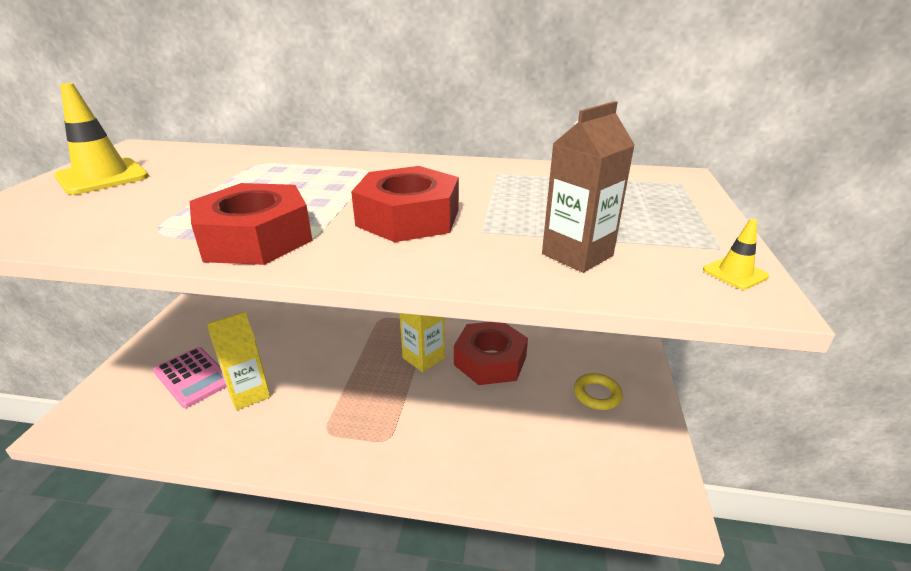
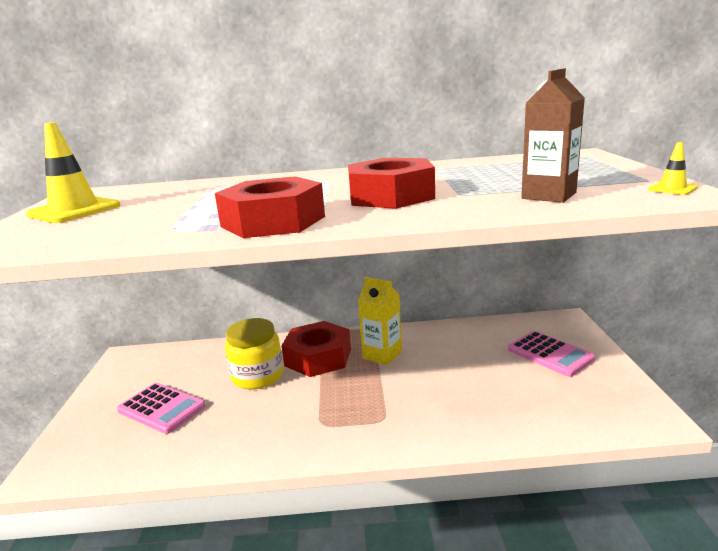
camera: 10 degrees left, 10 degrees down
(249, 394) = (228, 411): yellow carton -> none
(294, 358) = (257, 376): none -> yellow jar
(490, 360) = (444, 347): red nut -> red nut (318, 357)
(597, 394) = (550, 354): yellow ring -> pink calculator

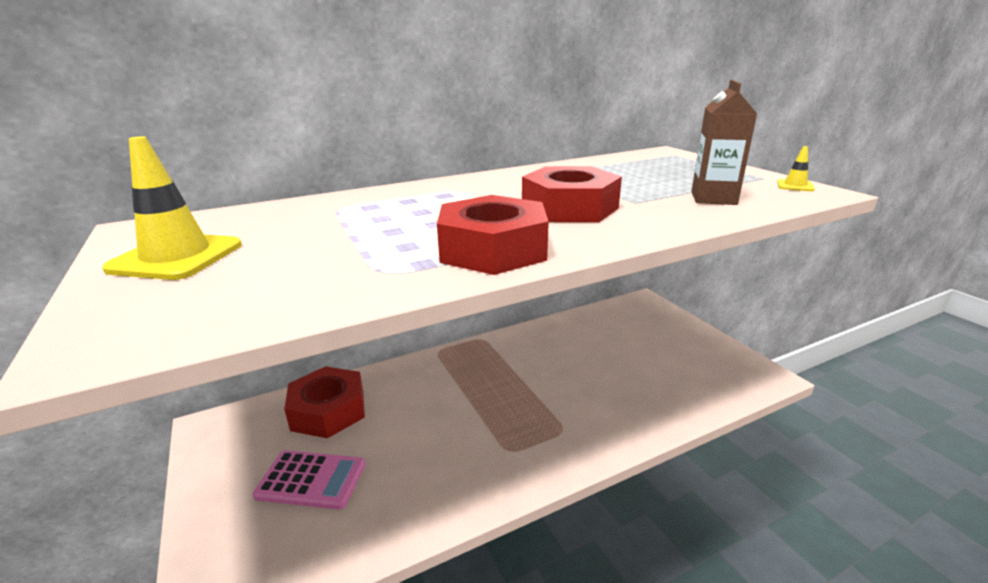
camera: 25 degrees left, 5 degrees up
(257, 376) = (400, 414): yellow jar -> none
(318, 357) = (451, 379): red nut -> red nut (328, 410)
(382, 355) = (513, 364): yellow carton -> none
(550, 354) = (655, 335): pink calculator -> none

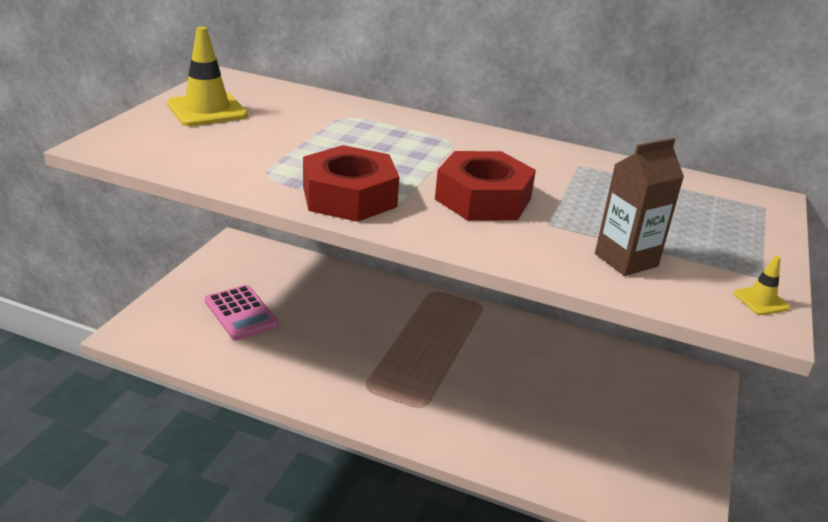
camera: 45 degrees right, 5 degrees up
(328, 410) = (304, 280): red nut -> none

